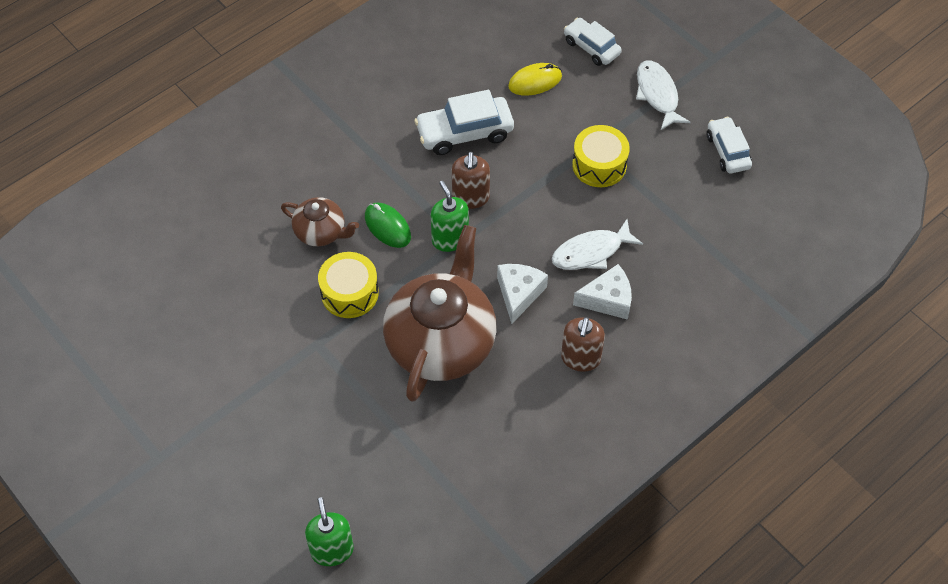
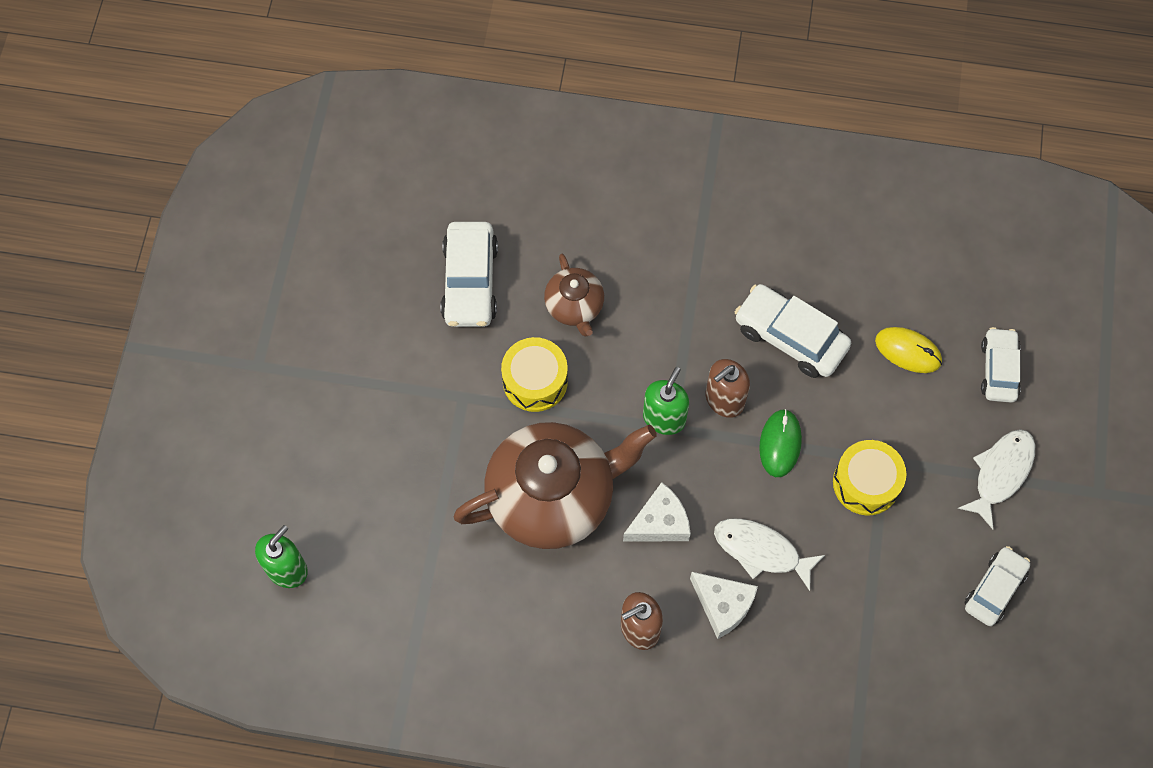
camera: 50 degrees right, 10 degrees up
(238, 279) = (470, 282): none -> white car
(387, 227) = (629, 356): green mouse -> green mouse (780, 444)

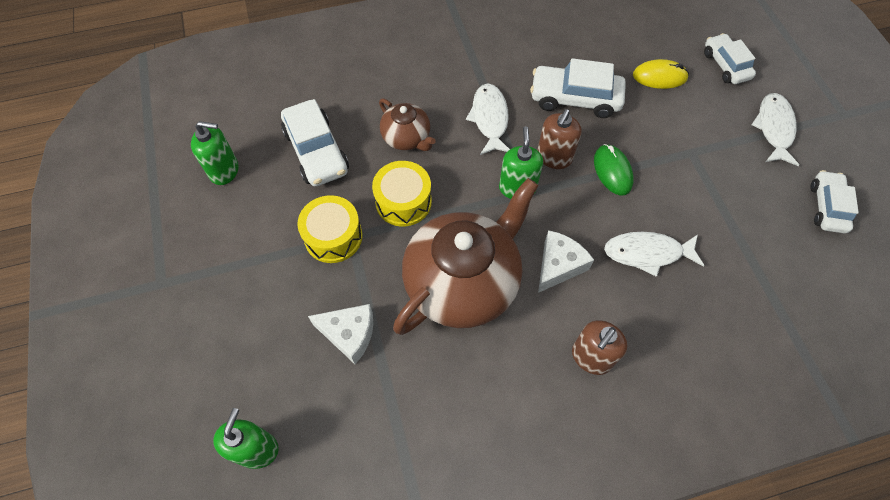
camera: 25 degrees left, 5 degrees down
(365, 264) = (224, 170): none -> green soap dispenser
(678, 322) = (490, 119): none -> white fish
(723, 605) = (644, 307): white cheese -> white cheese (349, 334)
(866, 483) = (690, 173): yellow drum -> yellow drum (333, 237)

